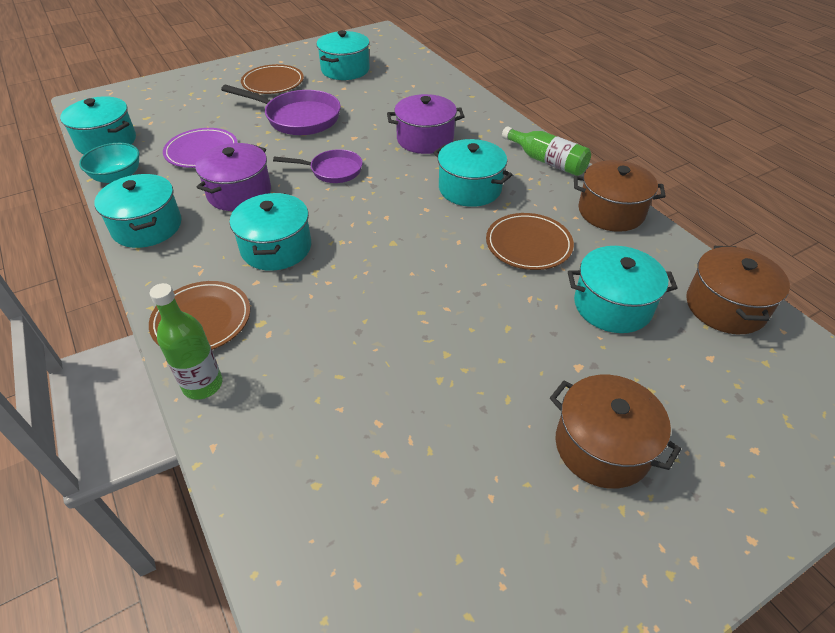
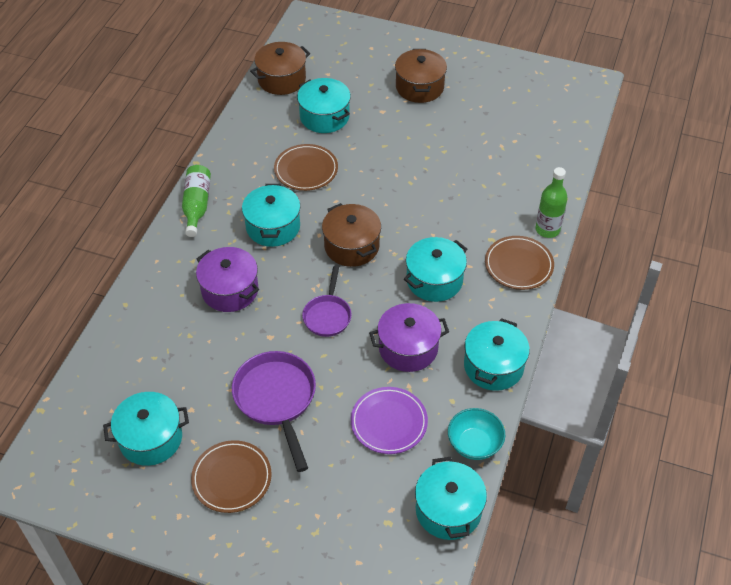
camera: 130 degrees left, 5 degrees up
(332, 171) = (327, 315): purple pan -> purple pan turned 135 degrees counterclockwise
(611, 212) = (232, 150): brown pot -> brown pot (351, 246)

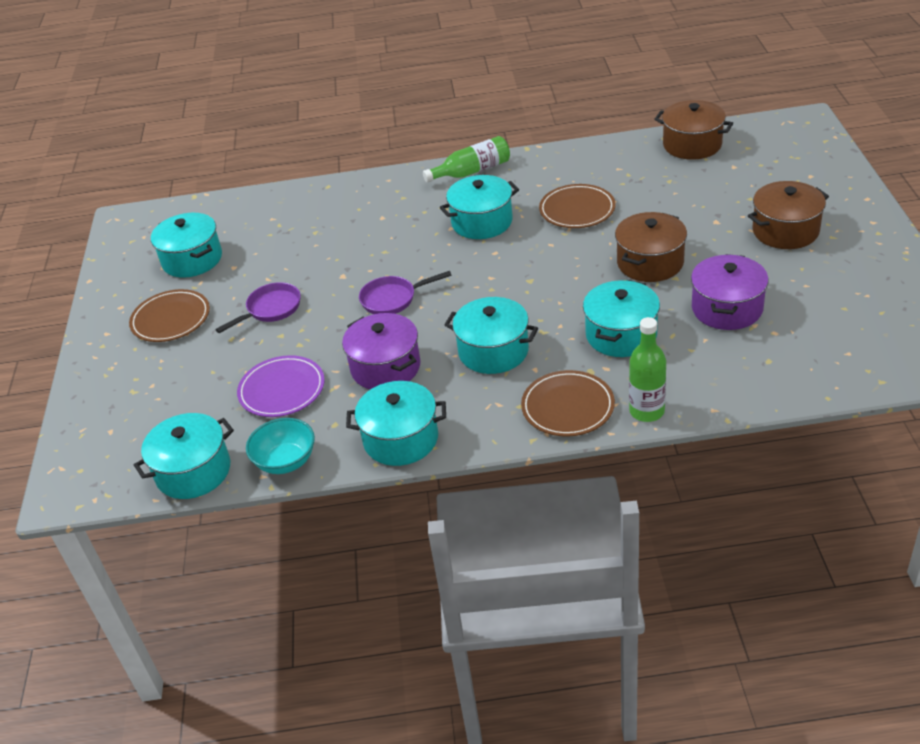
camera: 70 degrees right, 10 degrees down
(230, 290) = (383, 231): purple pot -> purple pot (727, 308)
(276, 399) = (270, 309): purple pan -> purple pan, size x0.62
(324, 117) = (666, 190): turquoise pot -> turquoise pot (621, 335)
(351, 246) = (496, 278): brown pot -> brown pot (650, 263)

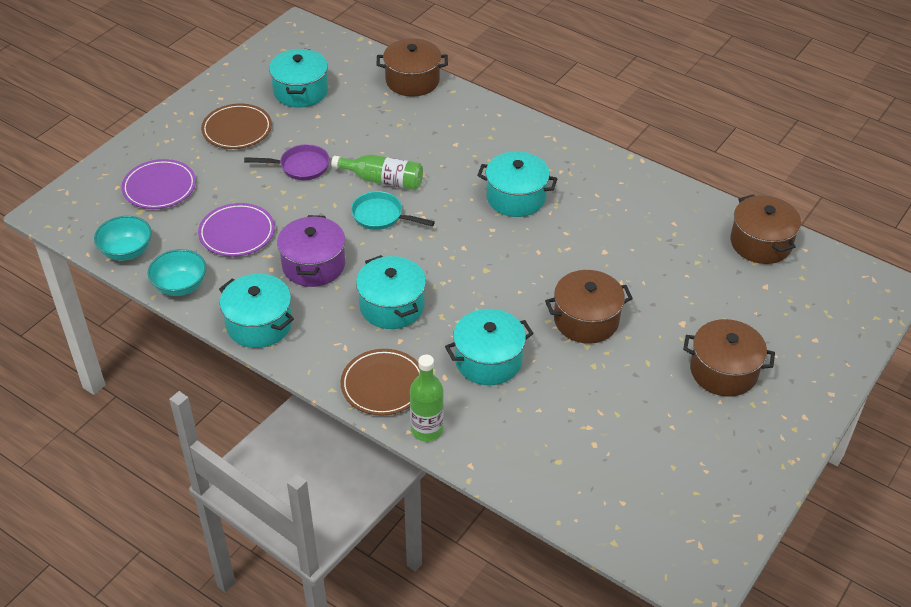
camera: 35 degrees right, 5 degrees up
(155, 405) = (159, 187): none -> purple plate
(193, 471) = (127, 251): turquoise pot -> turquoise bowl
(283, 198) = (412, 80): none -> brown pot
(392, 299) = (381, 216): purple pan -> turquoise pan
(472, 171) = (565, 149): green bottle -> green bottle (382, 180)
(577, 210) = (595, 236): brown plate -> none
(727, 308) = (588, 398): purple pot -> none

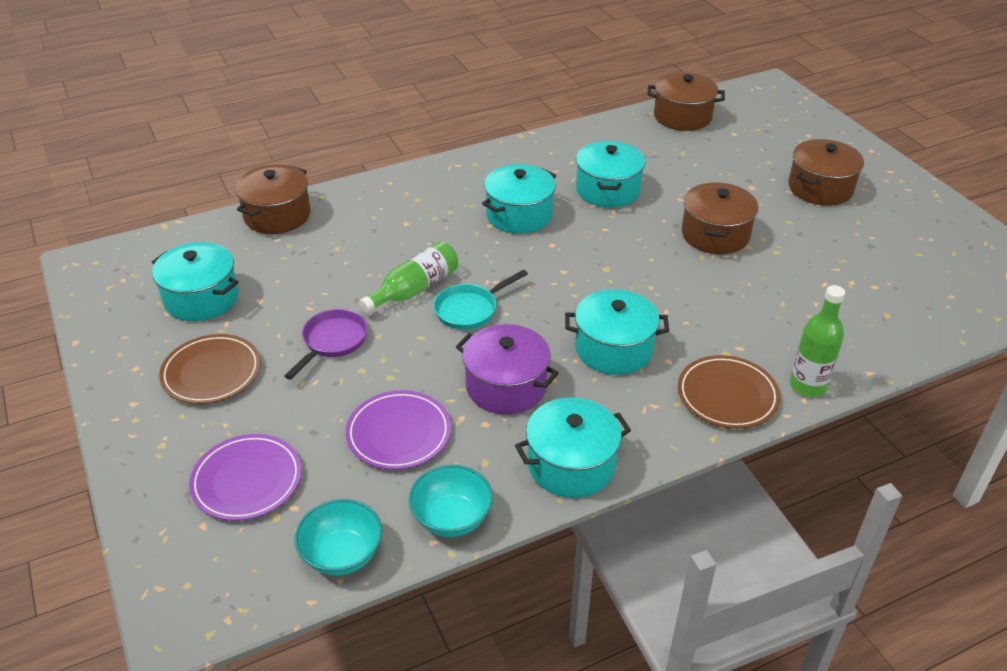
camera: 60 degrees left, 5 degrees down
(488, 360) = (733, 311): turquoise pot -> turquoise pot (608, 190)

